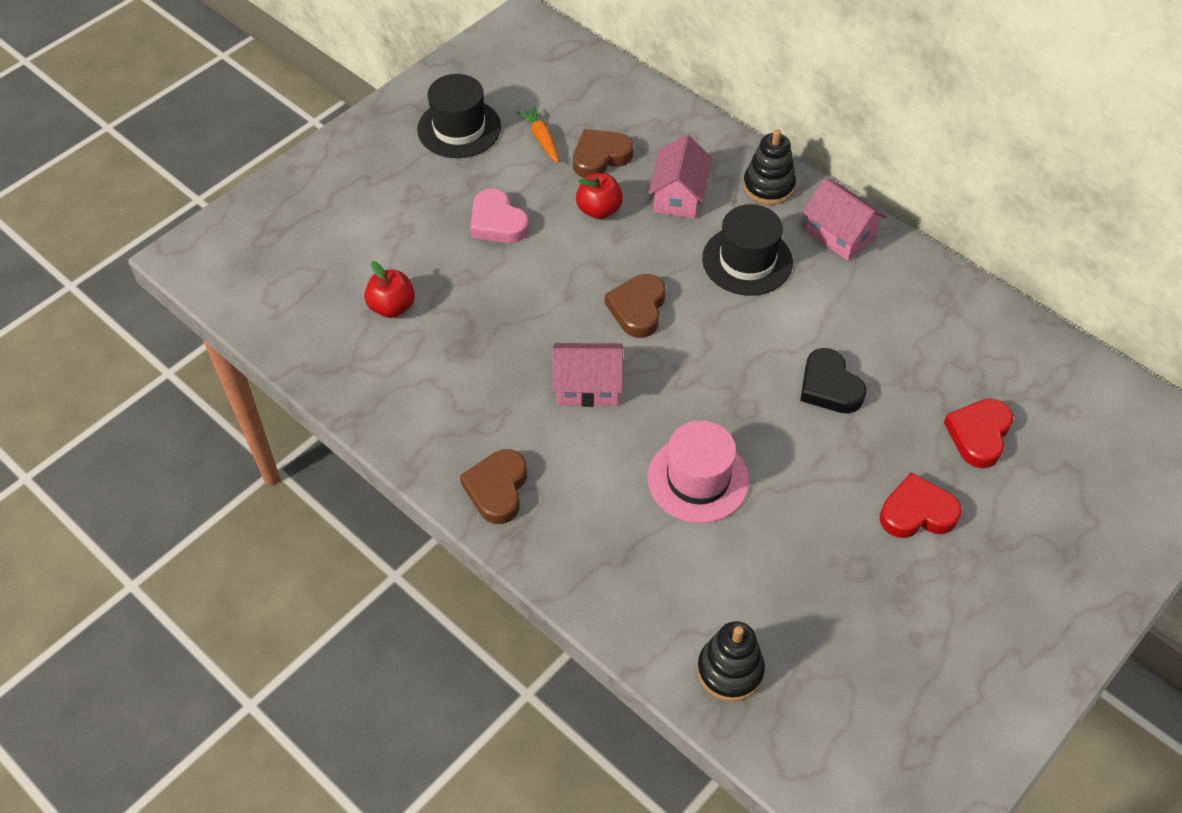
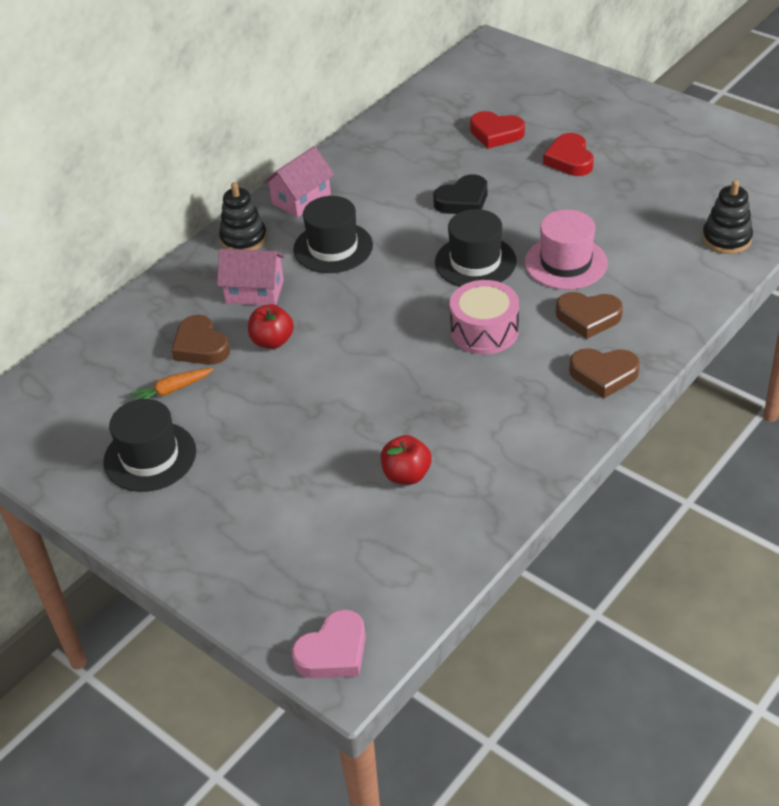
camera: 90 degrees left, 10 degrees down
(497, 222) = (289, 410): pink heart -> pink heart (333, 651)
(587, 386) = (484, 331): pink house -> pink drum
(637, 309) = (393, 307): brown heart -> brown heart (588, 317)
(708, 389) = (475, 262): none -> black hat

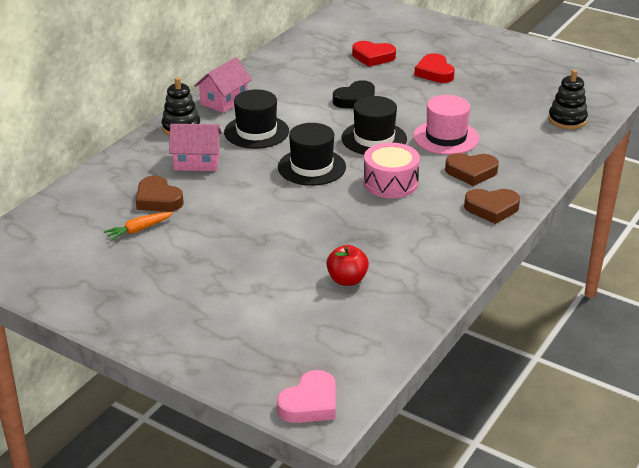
camera: 10 degrees left, 10 degrees down
(150, 456) = (128, 275): black hat -> black hat (311, 167)
(272, 341) = (218, 194): red apple -> none

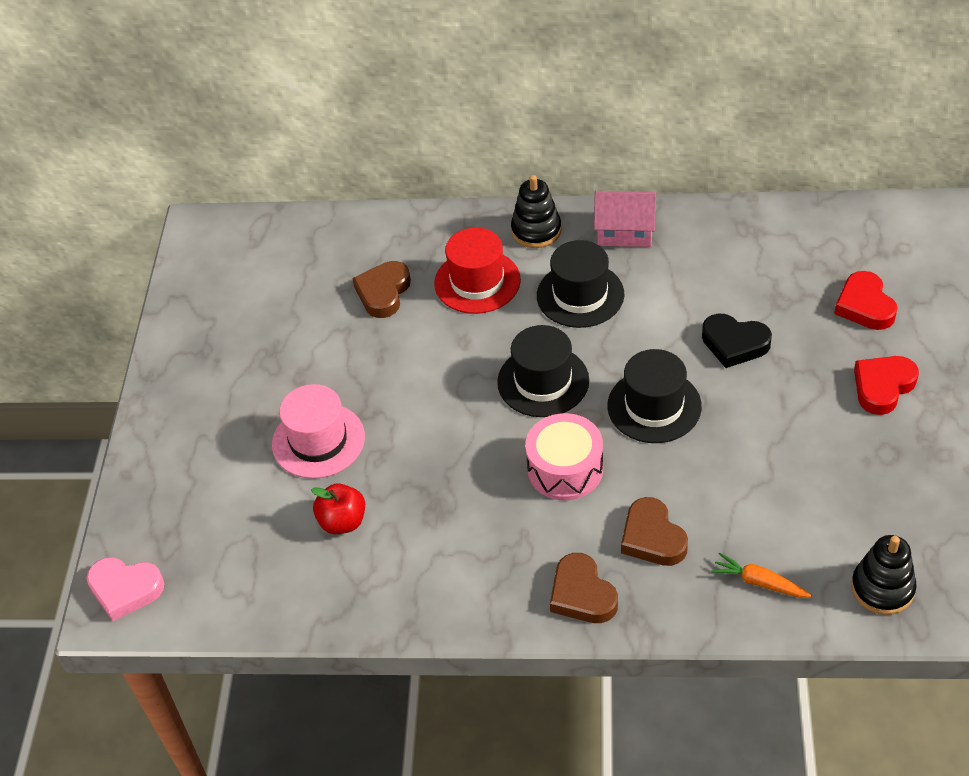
camera: 65 degrees right, 15 degrees up
(138, 230) = (320, 309): orange carrot -> orange carrot (759, 582)
(197, 162) = (477, 282): pink house -> red hat
(446, 137) = (717, 475): pink hat -> pink hat (318, 441)

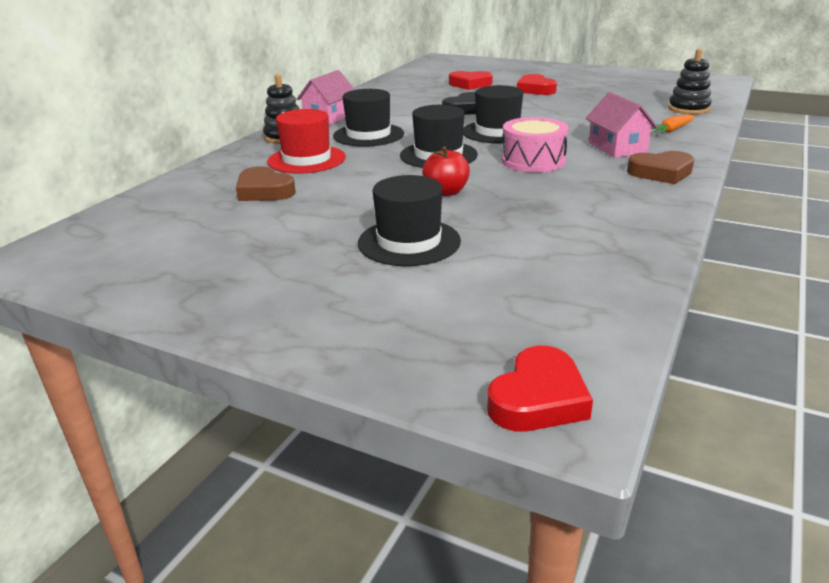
camera: 70 degrees left, 20 degrees down
(125, 589) = (538, 398): pink heart -> red heart
(318, 441) = (409, 242): pink hat -> black hat
(342, 522) = (524, 245): red apple -> red apple (446, 192)
(652, 537) = (617, 148): brown heart -> pink house

